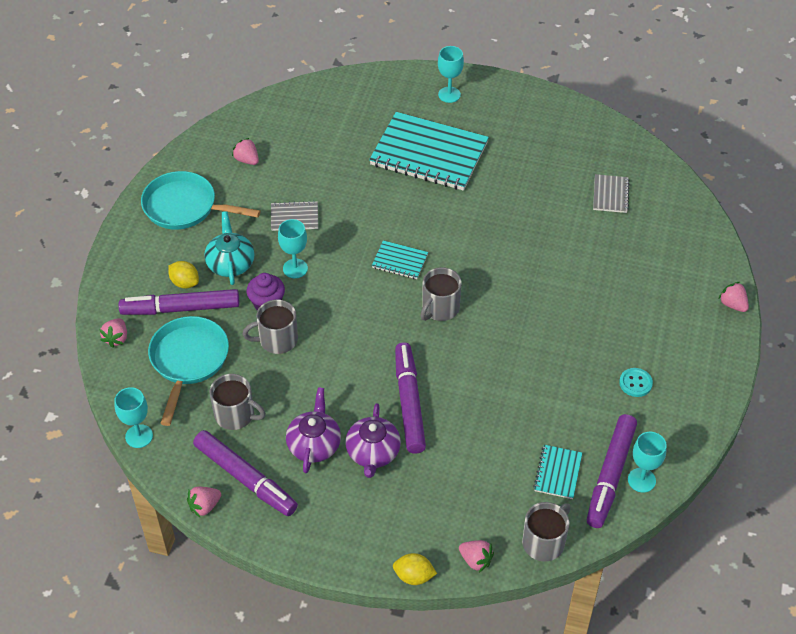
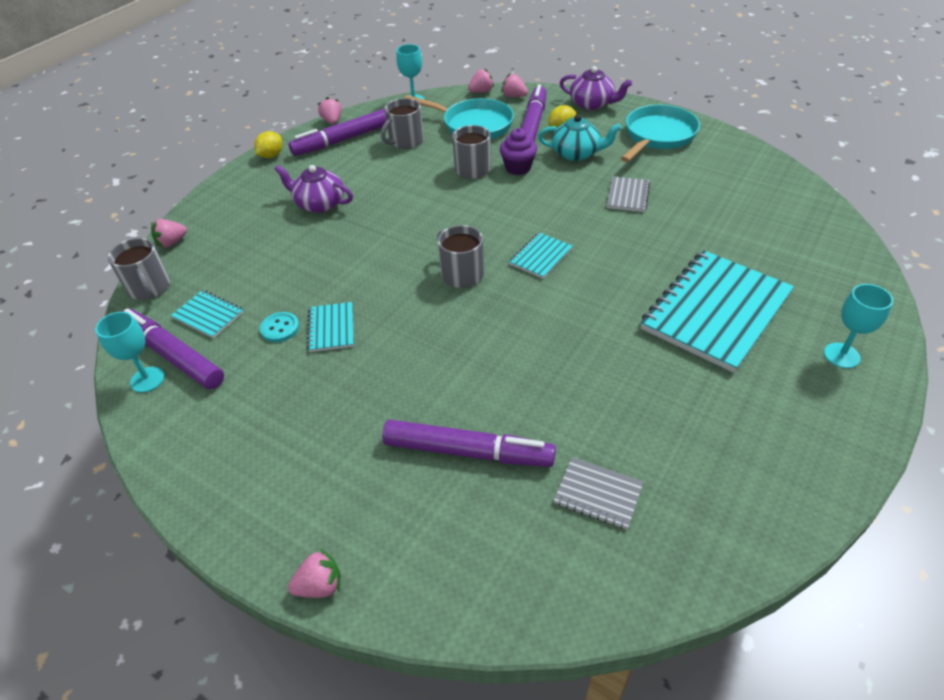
camera: 110 degrees right, 5 degrees down
(247, 160) = (720, 176): pink strawberry -> pink strawberry (481, 92)
(295, 268) = (556, 188): turquoise goblet -> none
(314, 444) = (350, 175): purple teapot -> purple teapot (592, 104)
(409, 402) = (357, 233): purple marker -> purple marker (468, 452)
(414, 576) = (190, 207): yellow lemon -> yellow lemon (271, 155)
(536, 376) = (331, 328): none -> turquoise notebook
(635, 383) = (266, 415): turquoise button -> turquoise button (280, 328)

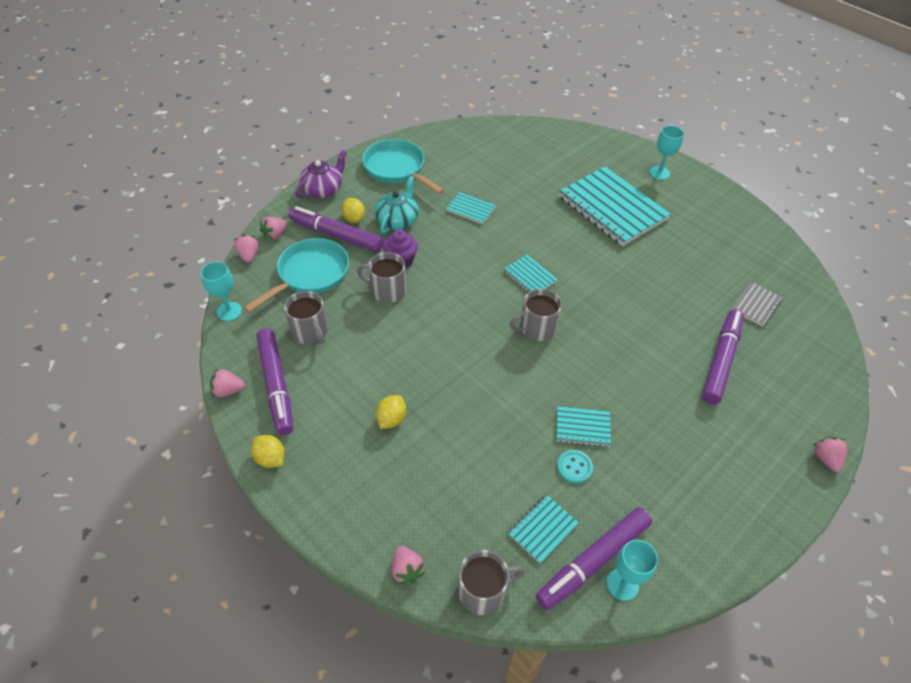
camera: 80 degrees left, 5 degrees up
(319, 204) = (391, 419): purple teapot -> yellow lemon
(627, 196) = (471, 209): grey notebook -> turquoise notebook

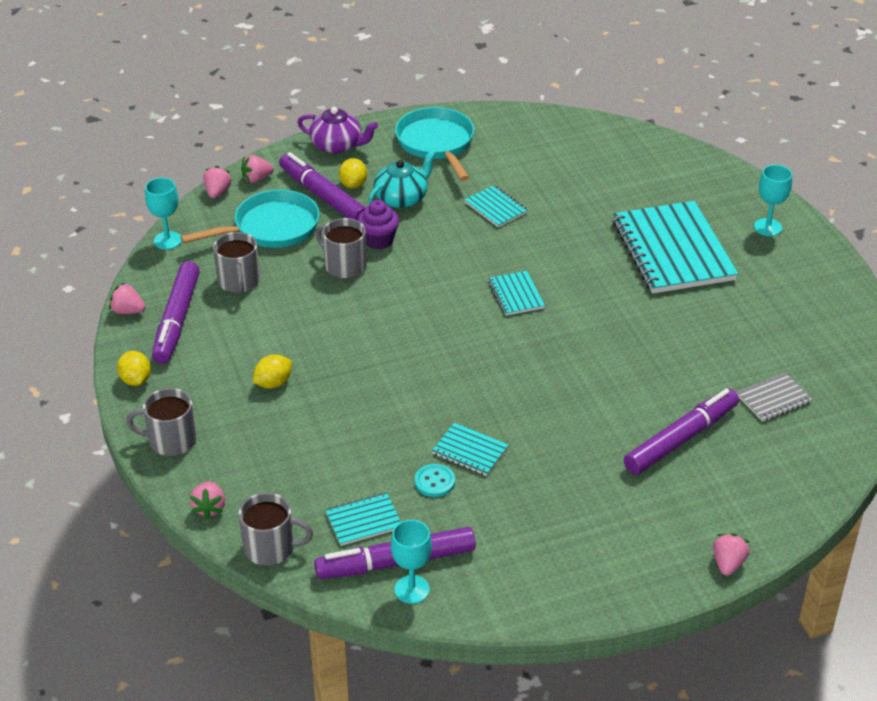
camera: 25 degrees right, 10 degrees down
(323, 189) = (337, 145): purple teapot -> purple teapot turned 45 degrees clockwise
(536, 328) = (486, 347): grey mug -> grey mug (171, 440)

